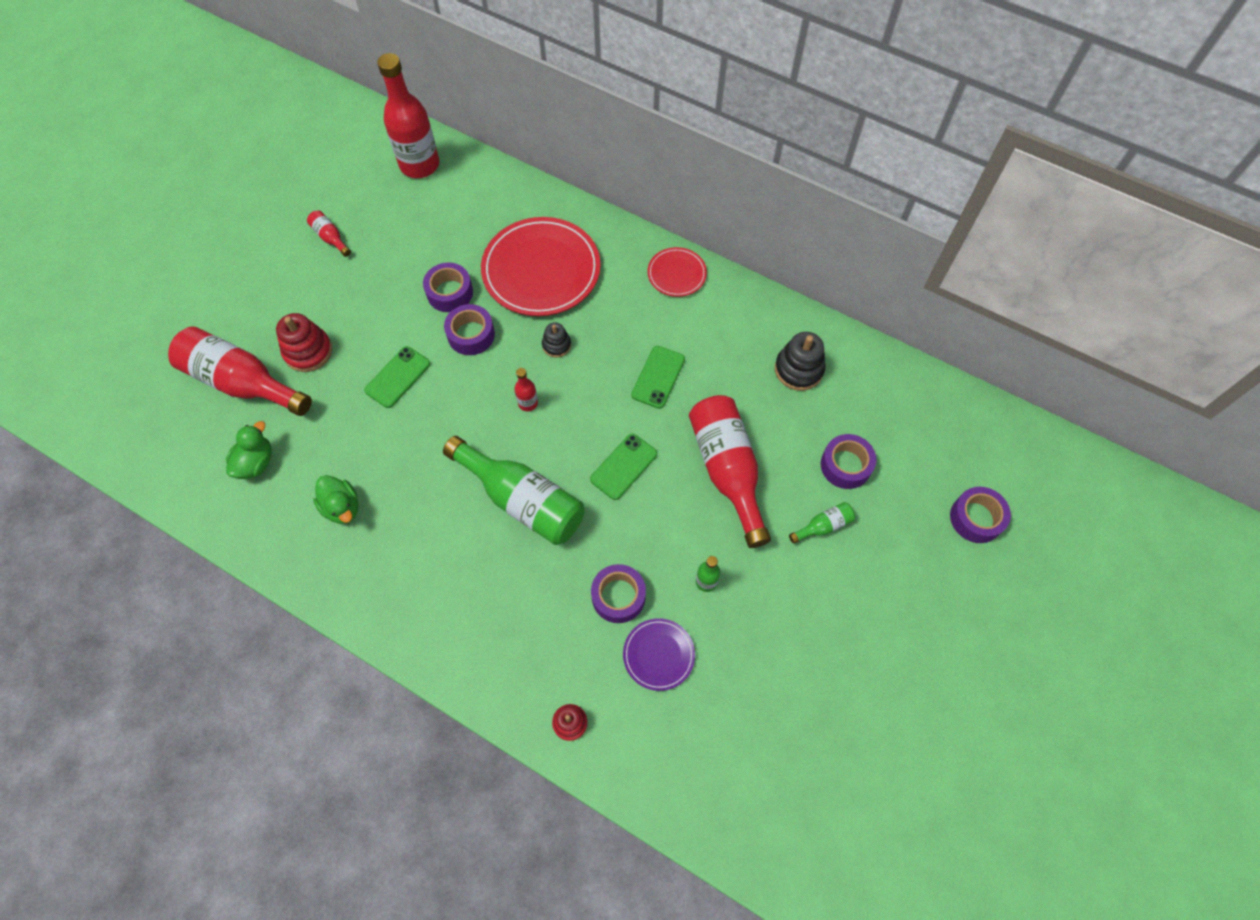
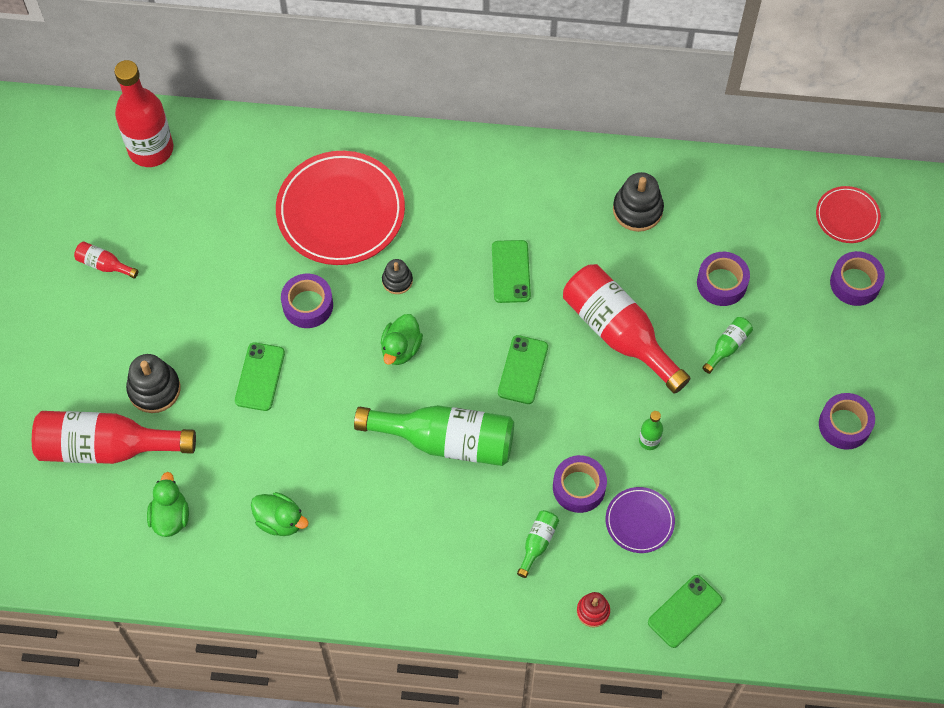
camera: 25 degrees left, 0 degrees up
(308, 351) = (154, 389): red stacking toy -> black stacking toy
(450, 292) = (262, 271): purple tape -> purple tape (844, 425)
(528, 403) = (401, 348): red bottle -> green duck
(553, 632) = (537, 543): none -> green bottle
(657, 765) = (685, 611): none -> green phone
(676, 274) = (476, 161): red plate -> red plate (847, 216)

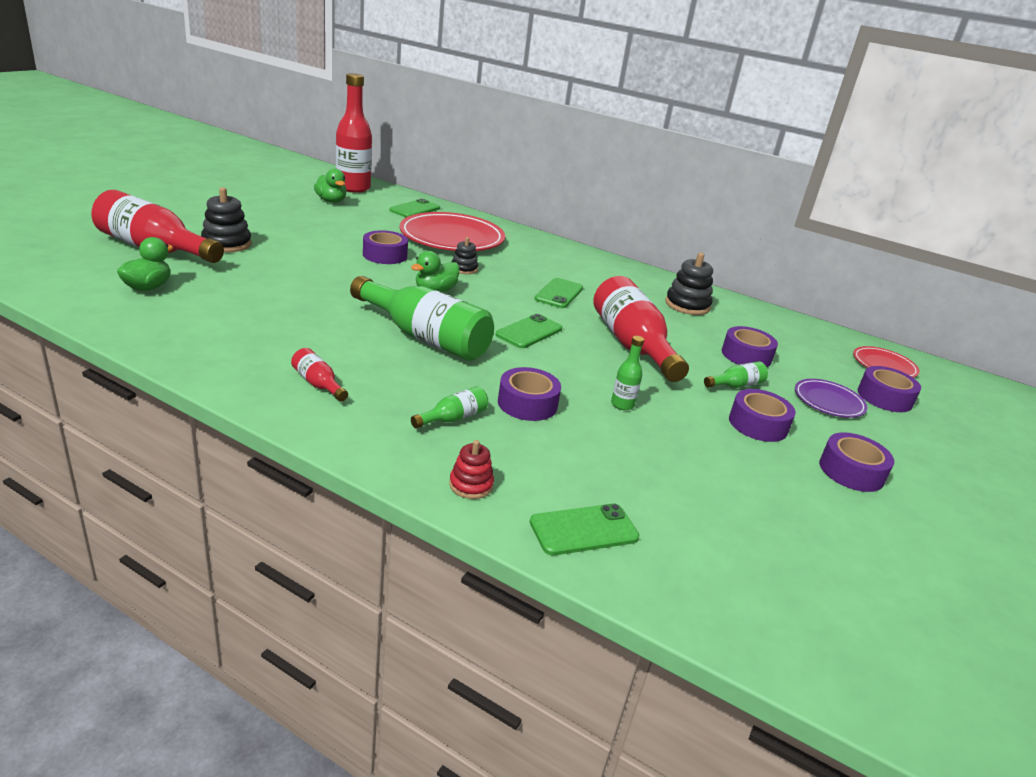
camera: 20 degrees right, 35 degrees down
(104, 265) = (267, 203): red bottle -> red bottle (318, 384)
(260, 377) = (310, 265): green phone -> green phone (415, 209)
(280, 520) = (230, 320): green duck -> green duck (331, 201)
(639, 521) = (576, 446): purple plate -> purple plate (828, 401)
(761, 401) = (758, 424): none -> purple tape

